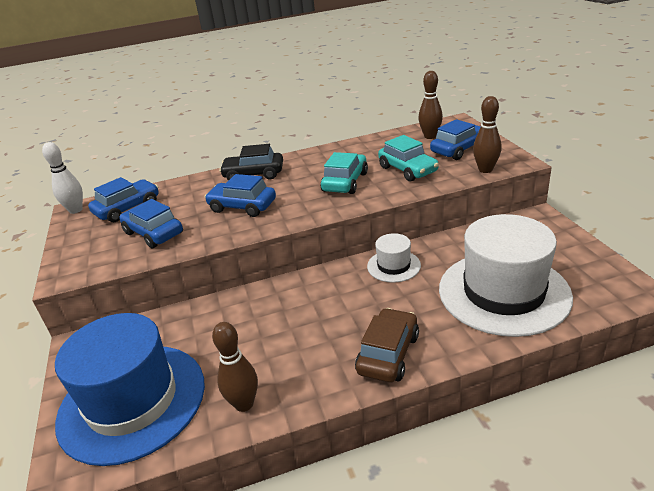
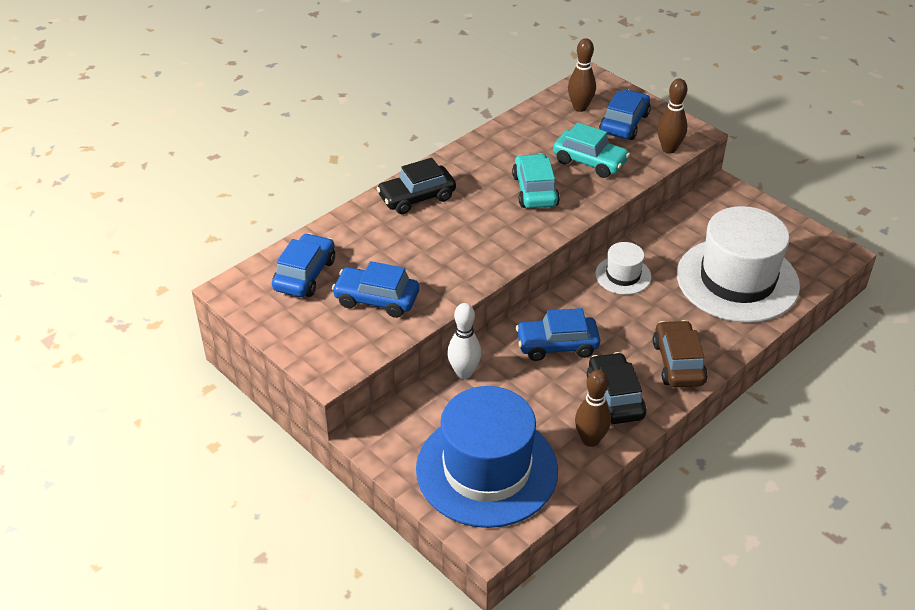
camera: 30 degrees left, 10 degrees up
(76, 210) = (235, 291): white bowling pin -> white bowling pin (464, 373)
(242, 206) = (447, 244): blue car -> blue car (557, 345)
(301, 369) = (615, 397): none -> black car

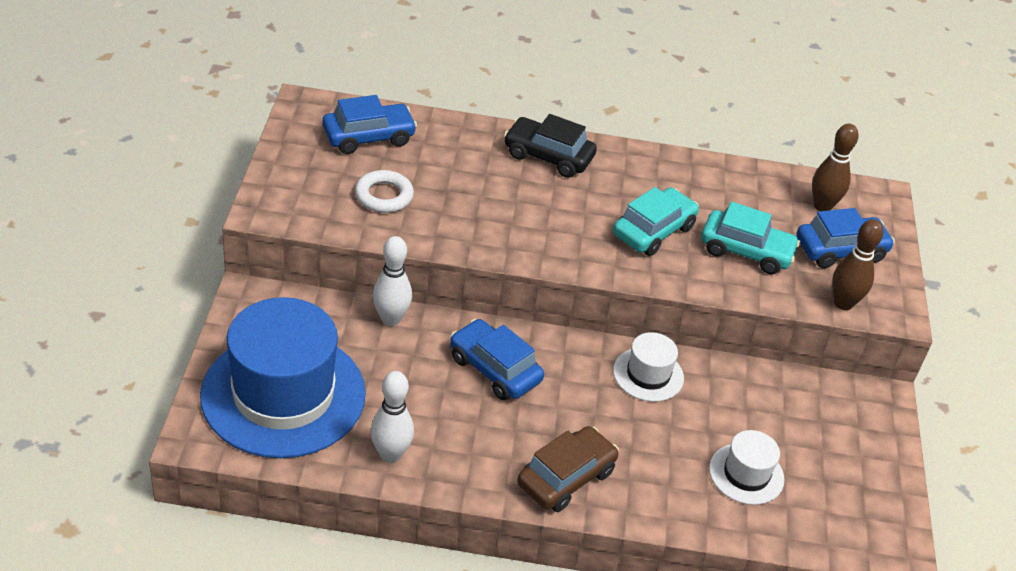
camera: 45 degrees right, 0 degrees up
(376, 299) = (384, 196): blue car -> white ring
(590, 161) = (746, 251): turquoise car -> turquoise car turned 60 degrees counterclockwise
(590, 440) = (390, 454): brown bowling pin -> white bowling pin
(615, 397) = (467, 447): black car -> none
(737, 280) = (746, 474): white hat -> white hat, size x0.46

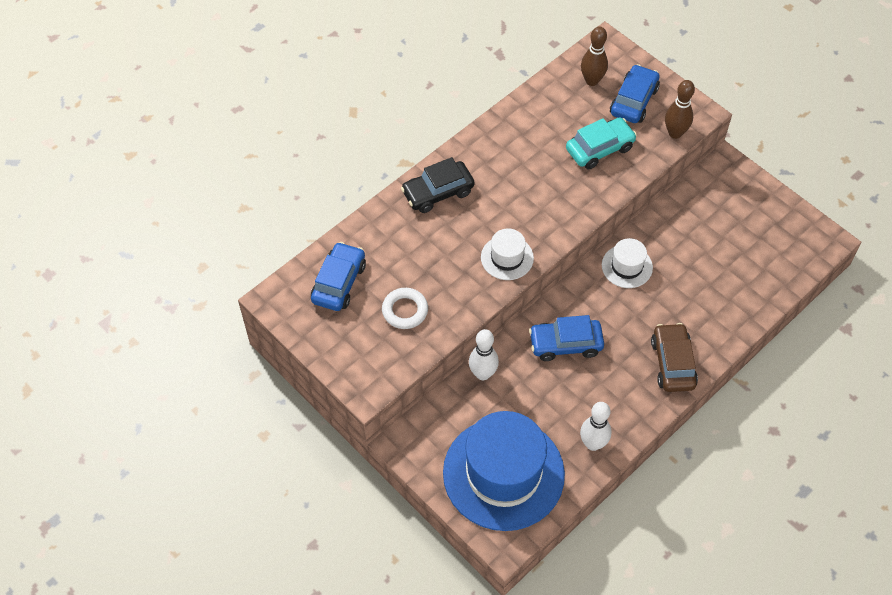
camera: 45 degrees left, 15 degrees up
(653, 231) = (548, 184): turquoise car -> none
(746, 474) = (731, 272): white hat -> white hat (507, 258)

